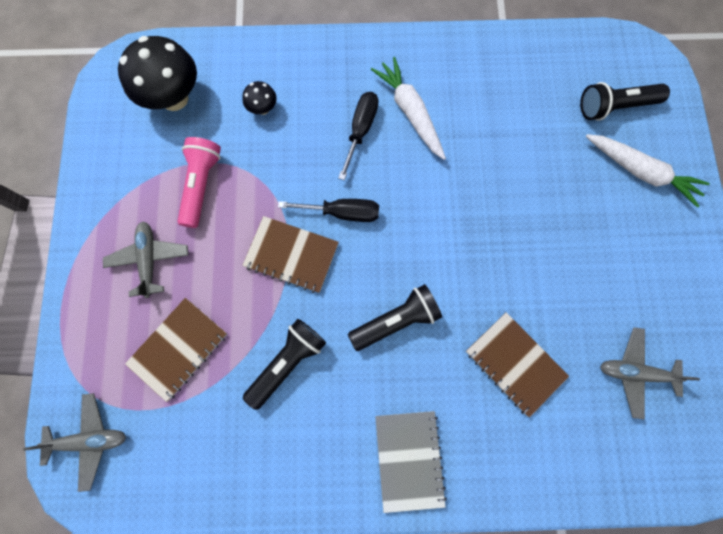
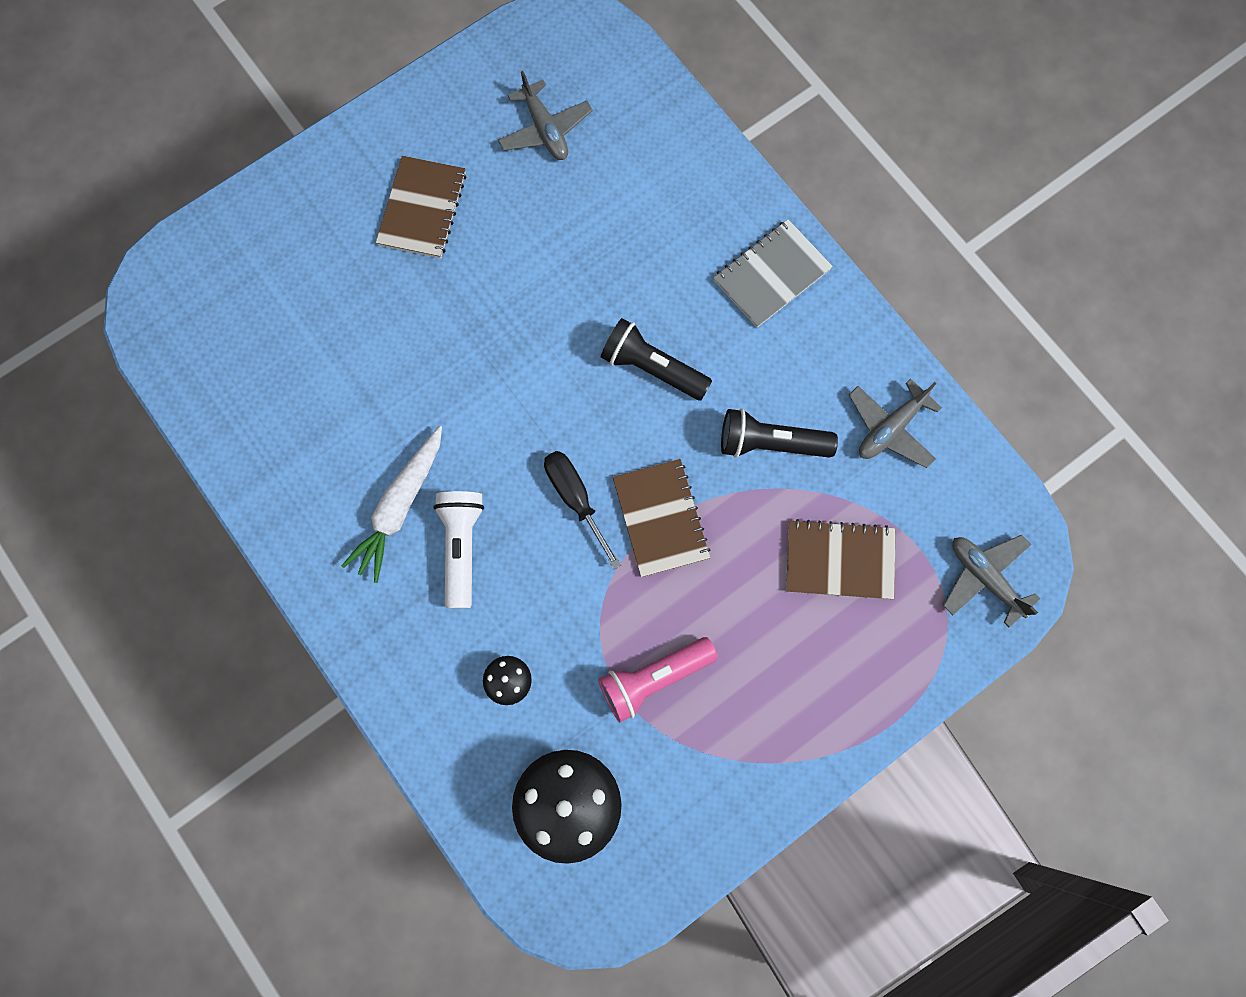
camera: 125 degrees left, 0 degrees up
(149, 260) = (776, 667): grey plane -> grey plane (890, 428)
(360, 131) = (461, 547): black screwdriver -> white flashlight
(515, 363) = (613, 235): brown notebook -> brown notebook (422, 209)
(614, 107) = (247, 293): black flashlight -> none
(641, 172) = (316, 227): white carrot -> none

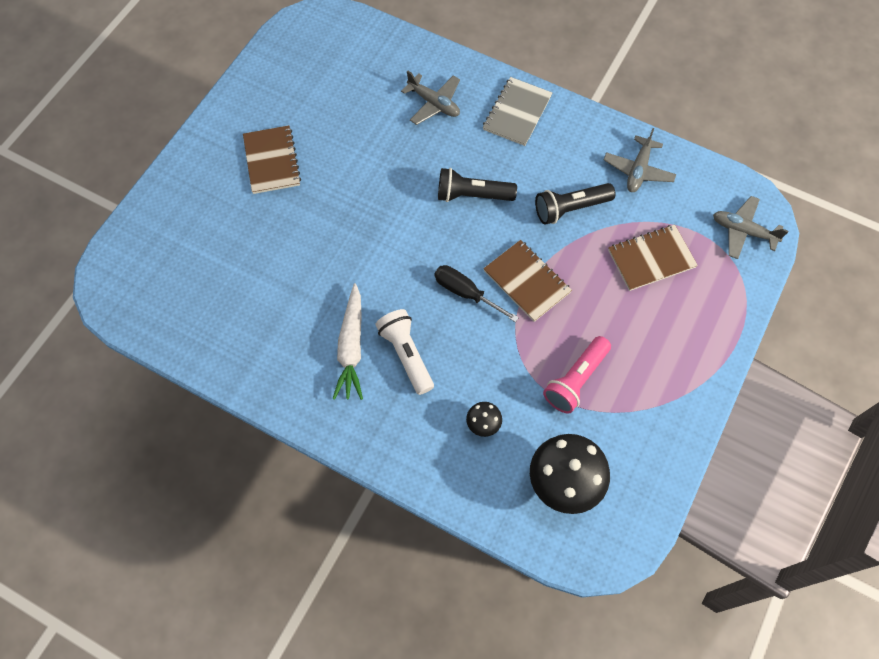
camera: 25 degrees left, 10 degrees down
(545, 130) = (329, 85): grey plane -> grey plane (434, 103)

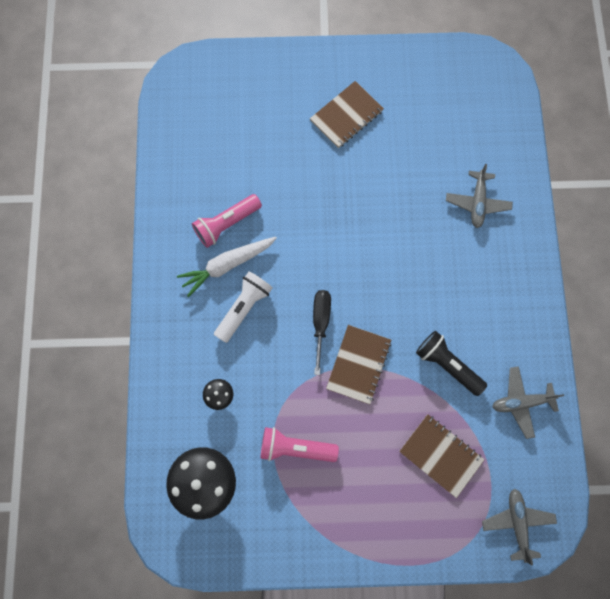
camera: 60 degrees right, 10 degrees up
(307, 326) = (226, 224): none -> pink flashlight
(472, 195) = (410, 280): black flashlight -> none
(517, 113) = (512, 273): grey notebook -> none

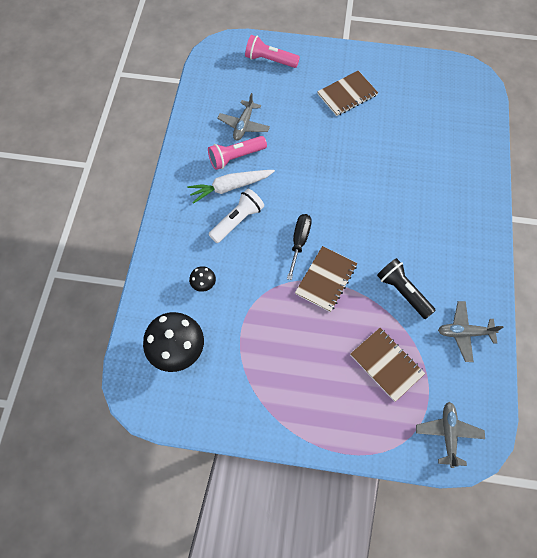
camera: 10 degrees right, 10 degrees down
(295, 447) = (259, 336): pink flashlight -> pink flashlight (269, 60)
(477, 202) = (446, 172): grey plane -> grey plane (244, 125)

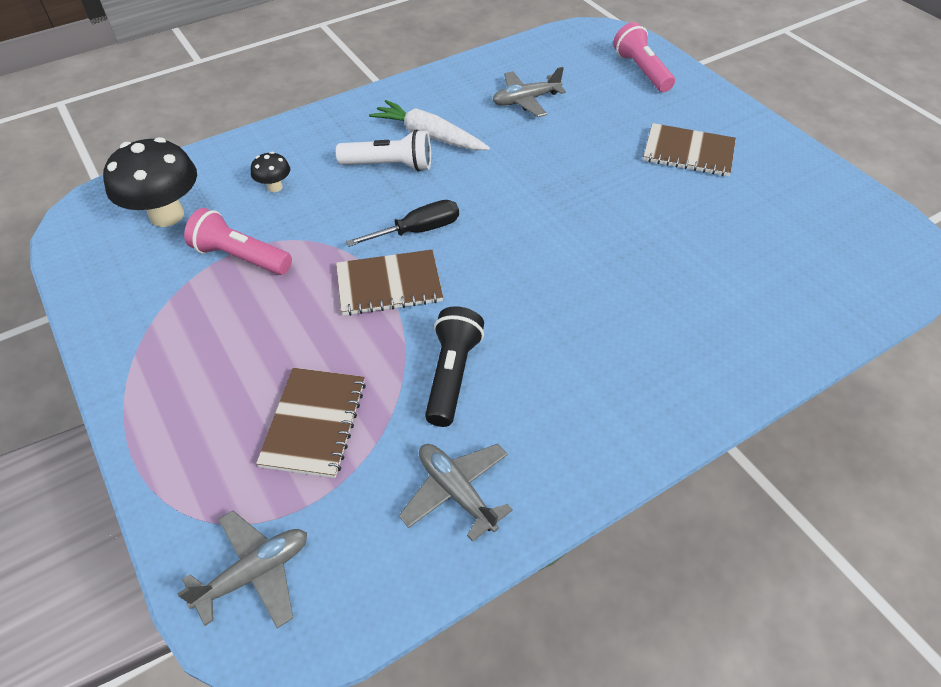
camera: 50 degrees right, 15 degrees down
(235, 157) = (474, 118): pink flashlight -> pink flashlight (240, 257)

